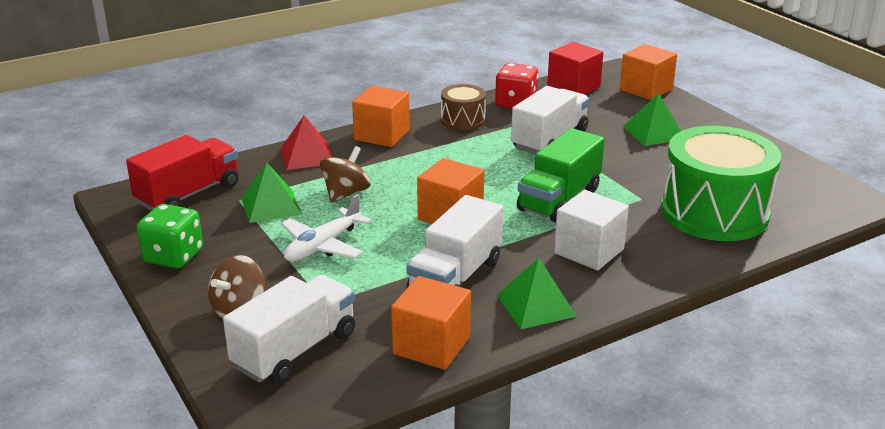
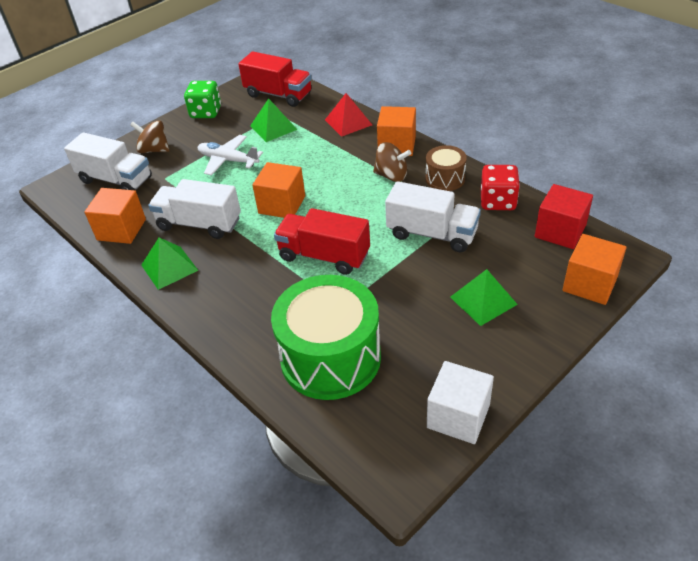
camera: 80 degrees right, 15 degrees up
(346, 193) = (299, 152): brown spinning top -> brown spinning top (391, 176)
(559, 199) = (324, 256): green truck -> red truck
(589, 251) = (246, 284): white cube -> white cube (458, 416)

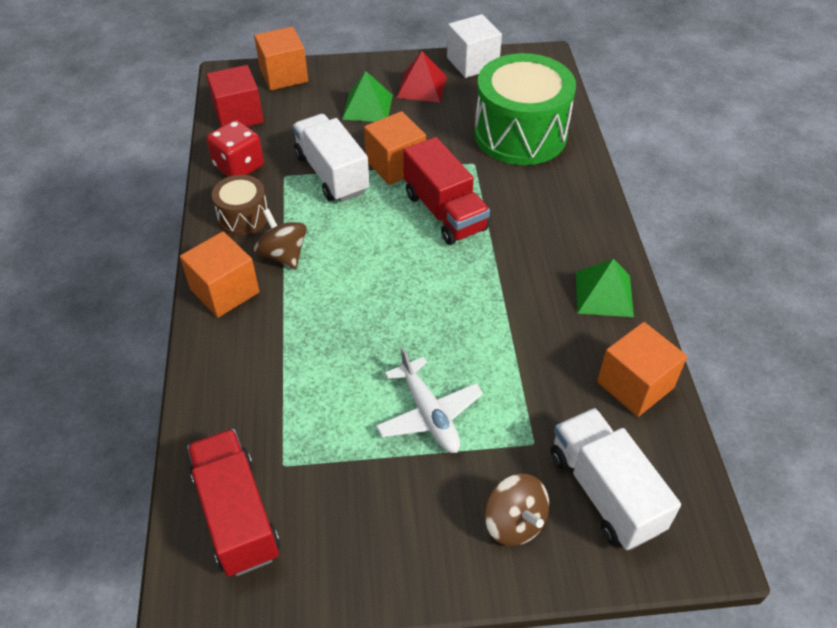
camera: 145 degrees left, 5 degrees up
(199, 224) = (537, 330): white truck -> none
(206, 112) = (375, 563): green dice -> none
(273, 127) = (317, 437): green pyramid -> none
(282, 205) = (428, 295): orange cube -> orange cube (395, 165)
(348, 122) = (224, 371): red pyramid -> red pyramid (421, 86)

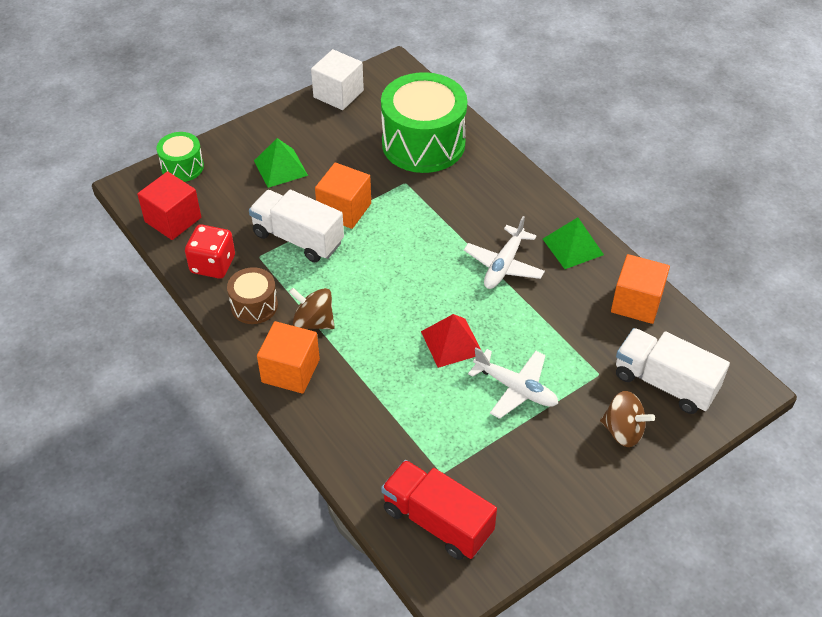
camera: 30 degrees left, 0 degrees up
(284, 75) = (182, 167): orange cube -> green drum
(421, 86) = (312, 132): red pyramid -> red pyramid (451, 342)
(444, 212) = (413, 232): red truck -> none
(513, 281) = (504, 265): none -> white plane

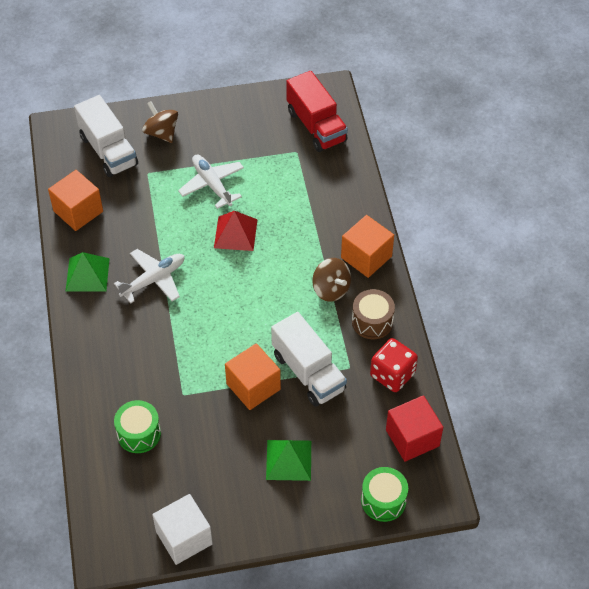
camera: 155 degrees left, 5 degrees up
(423, 143) = (139, 433): green drum -> green drum, size x0.50

